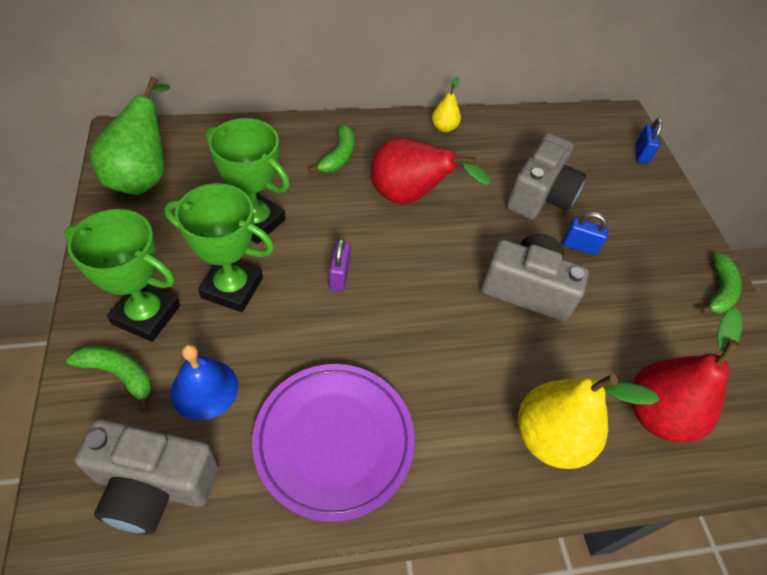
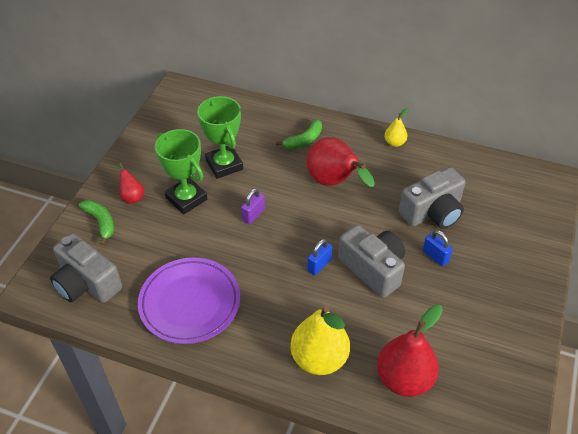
camera: 35 degrees right, 5 degrees down
(143, 176) = (175, 116): green pear -> none
(146, 315) = (132, 196): green trophy -> red pear
(204, 389) = (138, 247): blue bell -> none
(641, 154) = (545, 210): blue padlock -> blue padlock (319, 265)
(719, 291) = (524, 326): green banana -> none

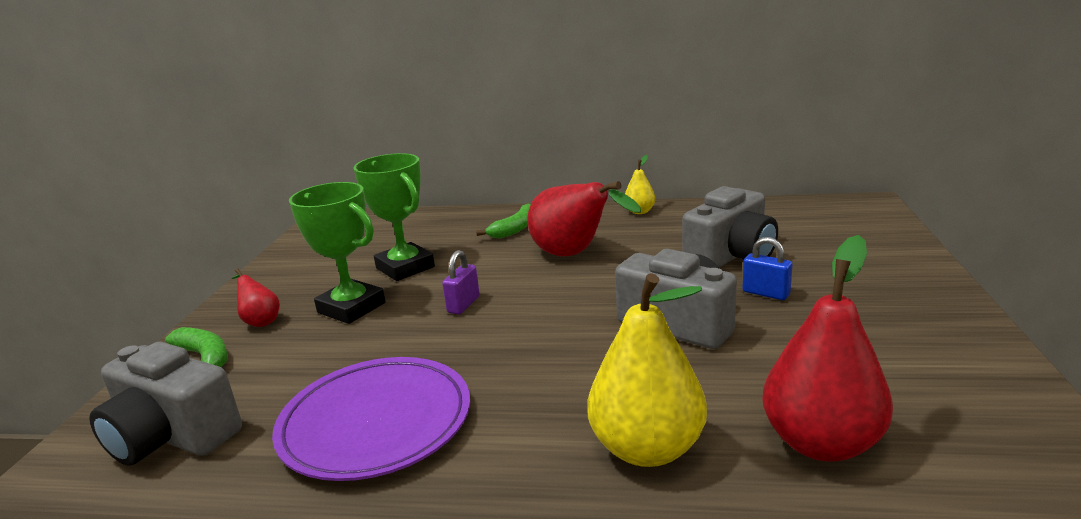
camera: 10 degrees left, 25 degrees down
(319, 265) = (590, 335): blue padlock -> none

